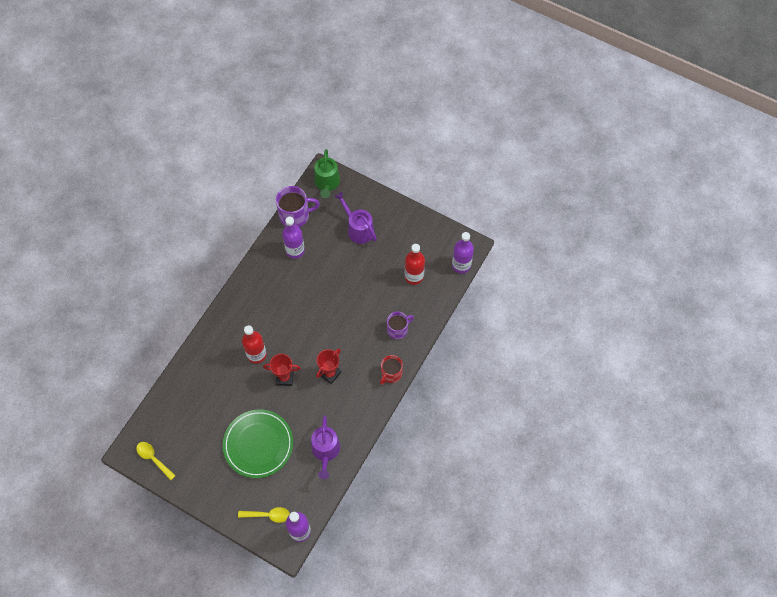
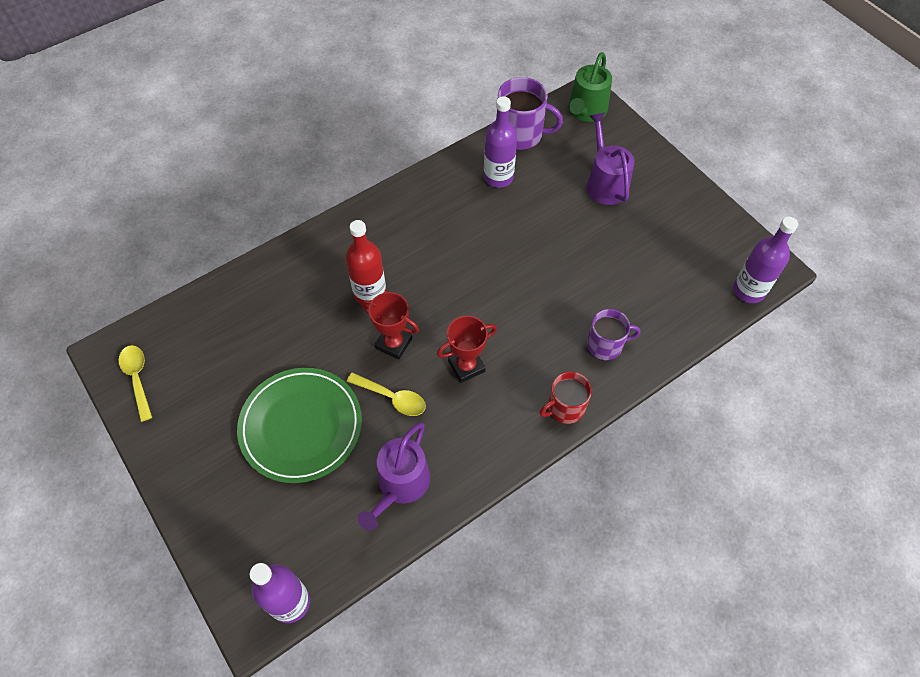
camera: 25 degrees right, 5 degrees down
(268, 515) = (254, 548): yellow spoon -> yellow spoon (392, 398)
(414, 276) = (664, 278): red bottle -> none

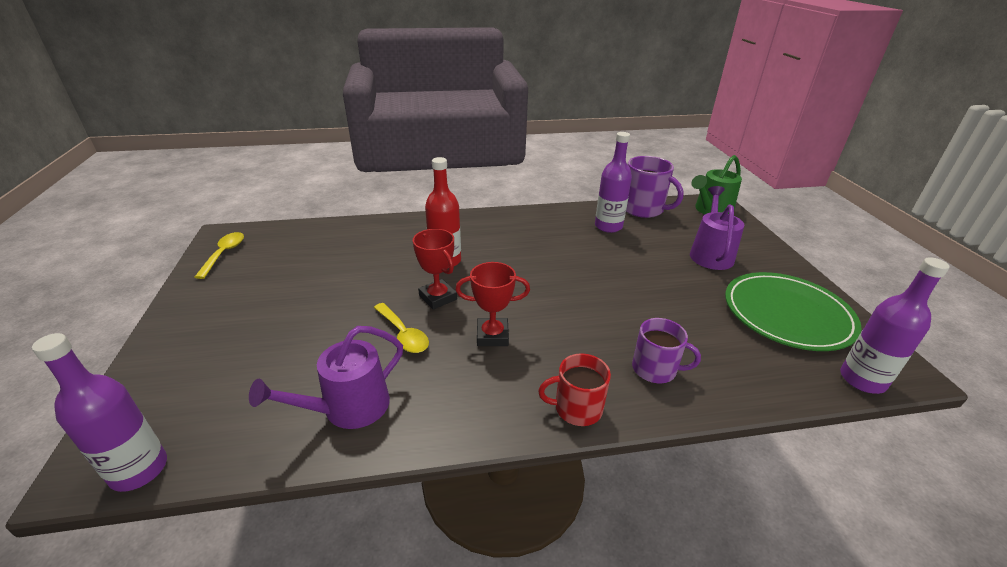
camera: 25 degrees right, 25 degrees down
(301, 426) = (306, 325): green plate -> green plate (787, 314)

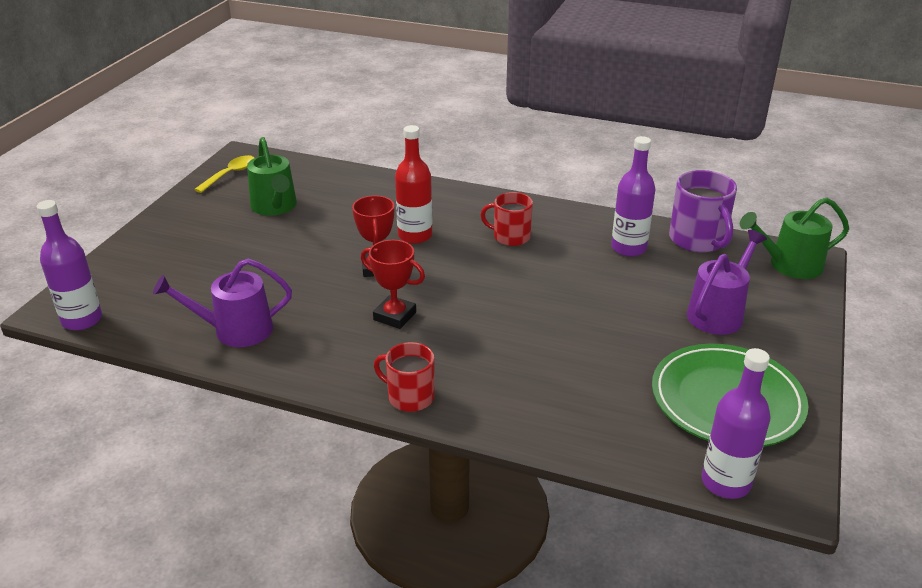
camera: 30 degrees right, 0 degrees up
(294, 271) = (275, 207): none -> green watering can
(403, 334) = (320, 289): yellow spoon -> none
(520, 241) = (510, 236): none -> red mug
(655, 369) = (515, 394): purple mug -> none

